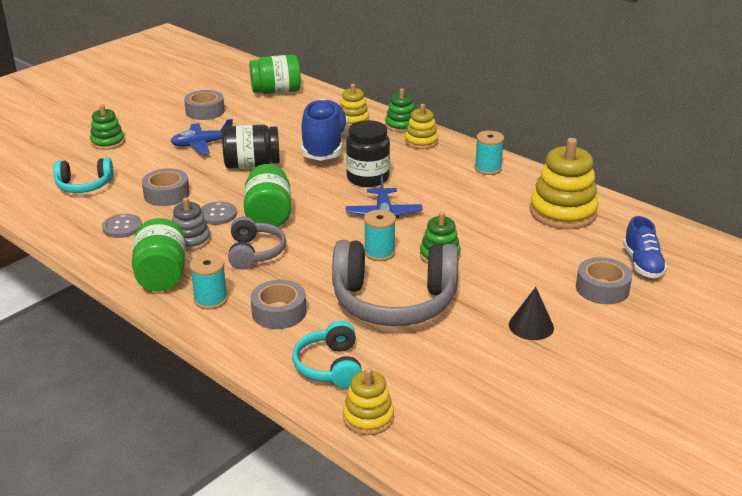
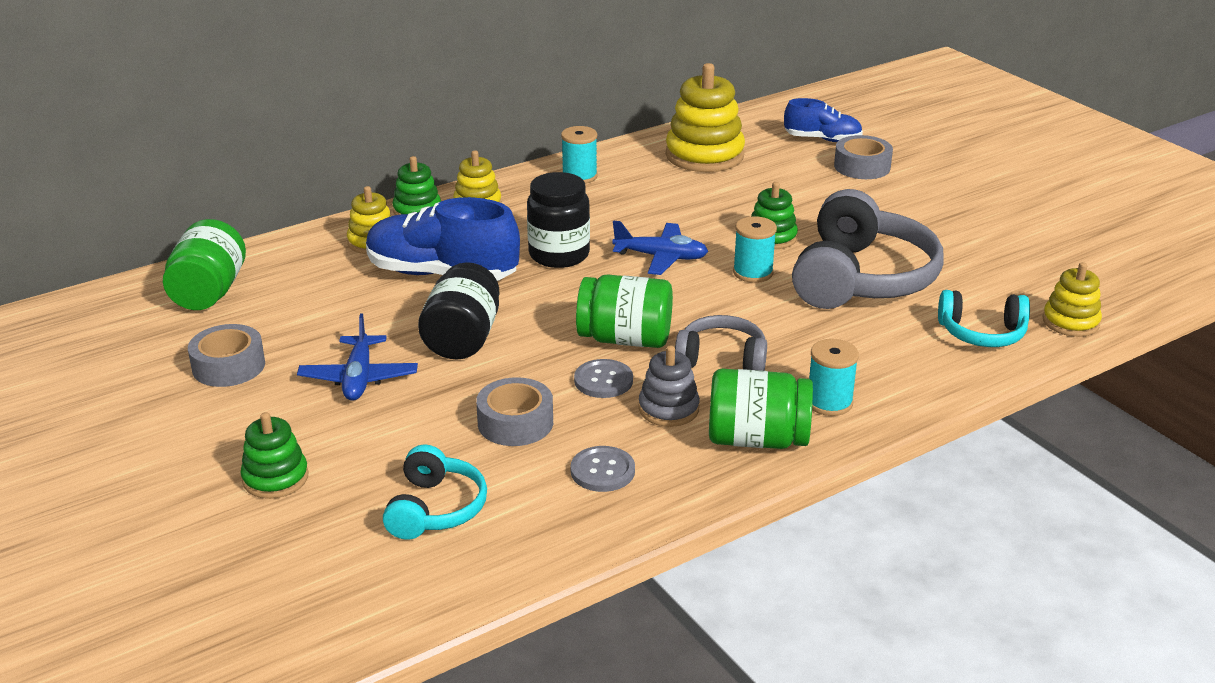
camera: 75 degrees left, 0 degrees up
(279, 312) = (868, 355): grey tape -> none
(531, 326) = (921, 213): black cone -> none

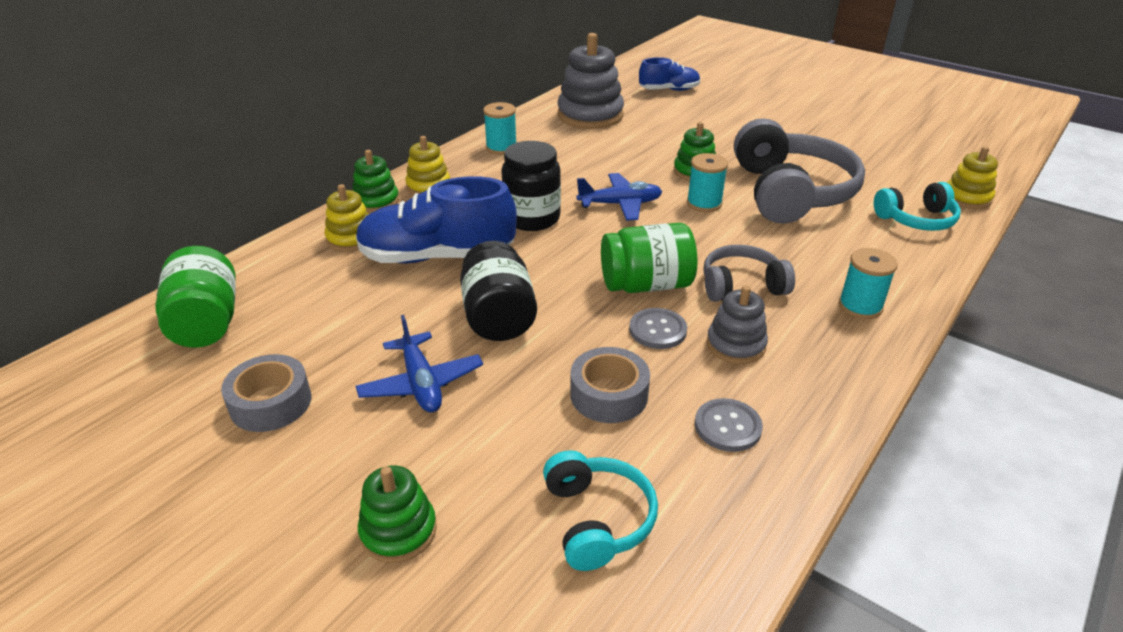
camera: 20 degrees left, 5 degrees up
(704, 155) = (590, 115): yellow stacking toy -> grey stacking toy
(757, 439) = (833, 357): green jar -> none
(862, 166) = (714, 105): grey tape -> none

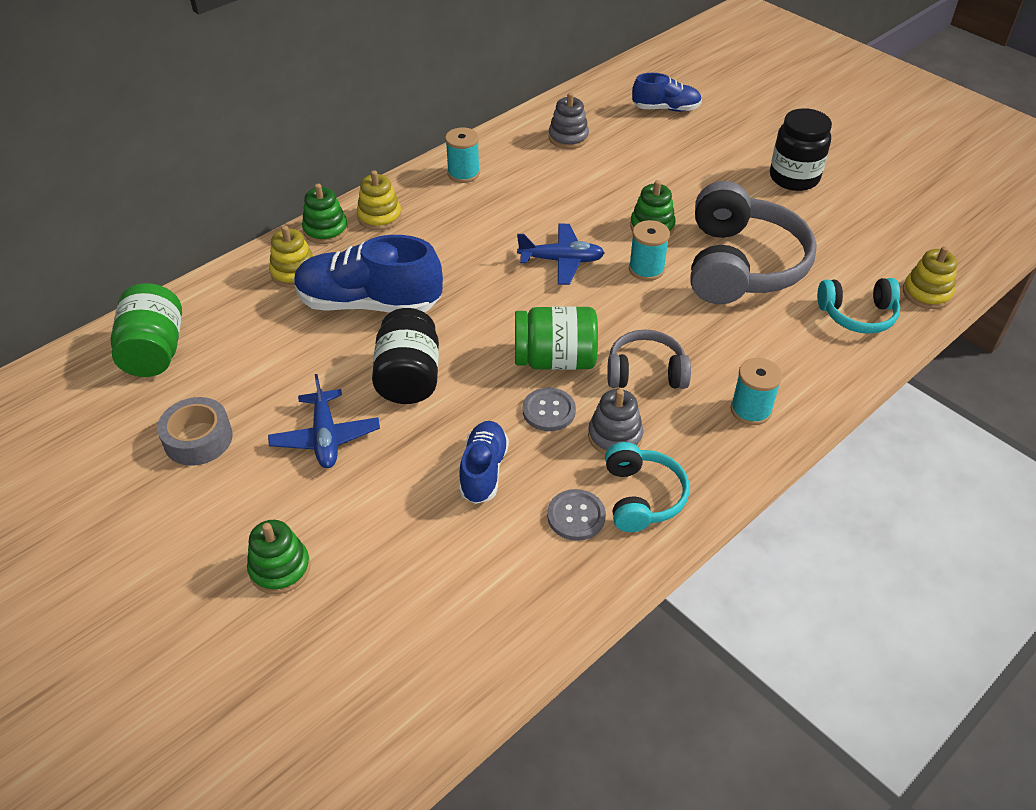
camera: 10 degrees right, 10 degrees up
(532, 218) = (470, 268): black jar -> black jar (794, 178)
(590, 115) = (568, 137): grey stacking toy -> grey stacking toy, size x0.57
(597, 519) = (438, 583): turquoise headphones -> turquoise headphones (642, 497)
(609, 395) = (483, 471): grey tape -> blue shoe

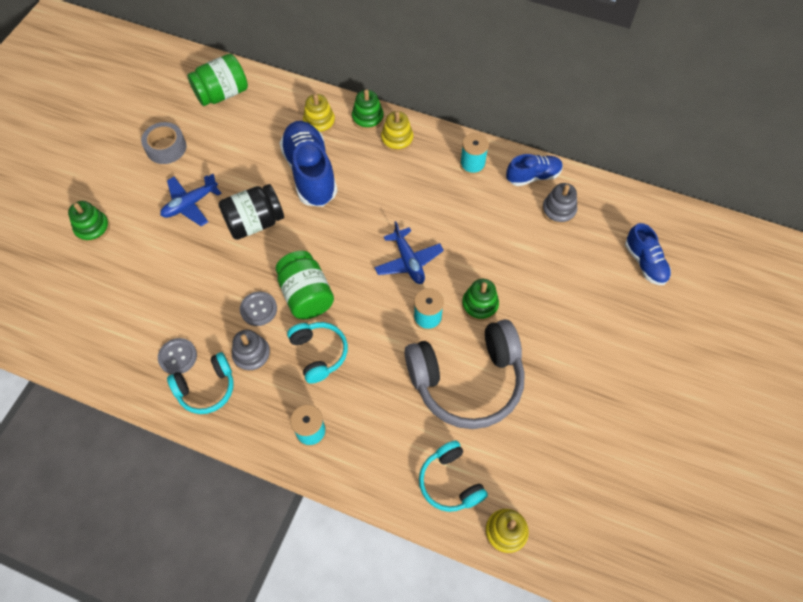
camera: 65 degrees right, 15 degrees up
(483, 471) = (195, 293): blue shoe -> blue shoe (533, 176)
(646, 372) = (319, 353): grey headphones -> turquoise headphones
(794, 178) = (607, 389): black jar -> none

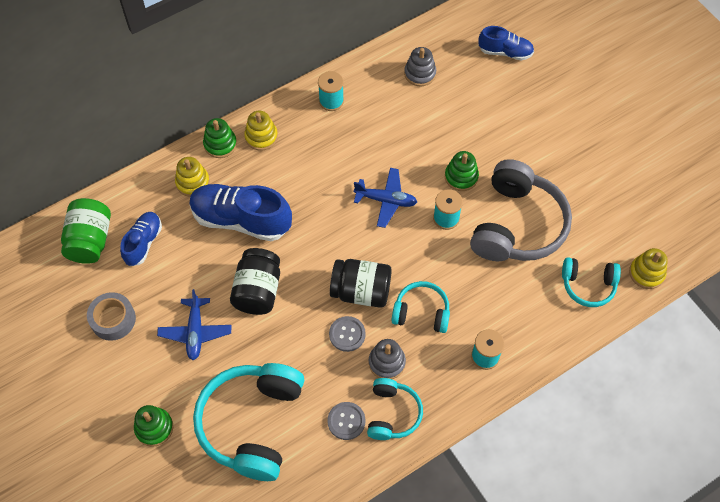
camera: 55 degrees left, 0 degrees up
(134, 290) = (252, 423): none -> turquoise headphones
(306, 295) = (361, 291): green jar -> black jar
(533, 176) = (376, 69): blue shoe -> blue shoe (143, 243)

